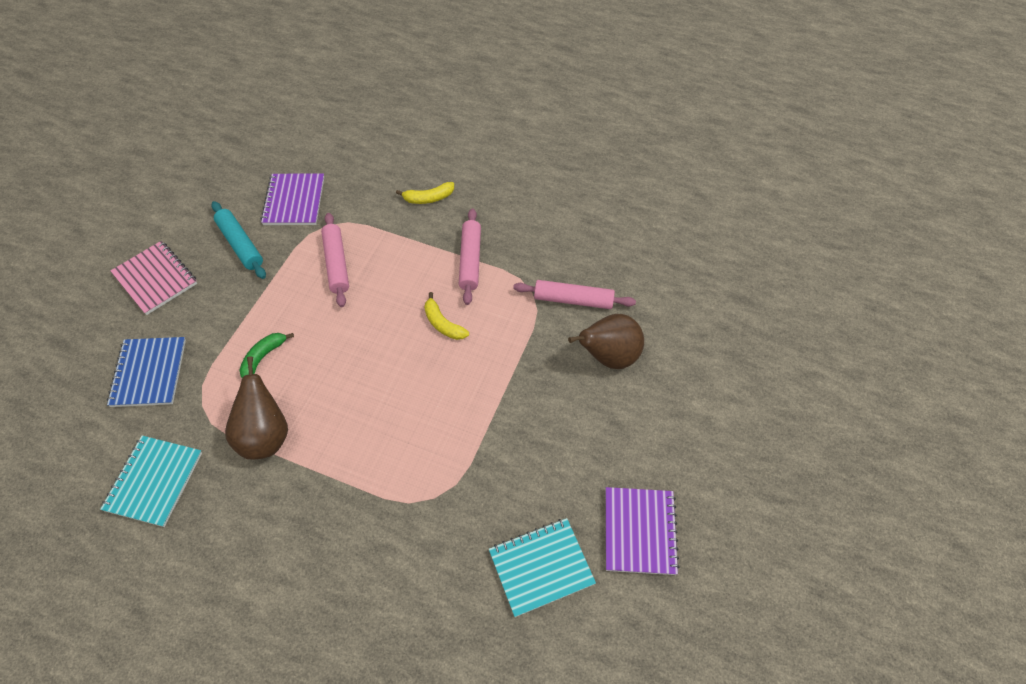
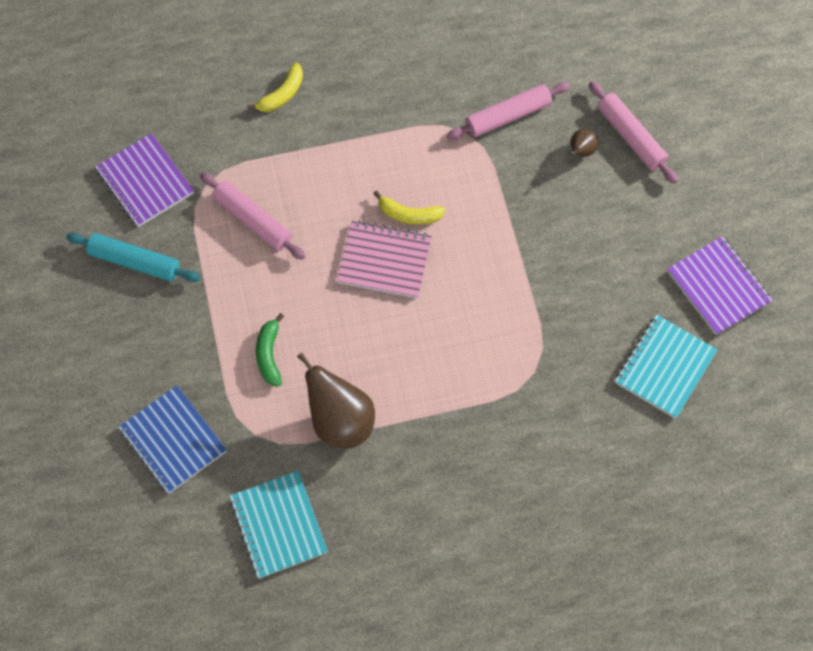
camera: 35 degrees left, 10 degrees up
(155, 279) = (82, 351): pink notebook -> pink notebook (384, 261)
(470, 260) = (380, 136): pink rolling pin -> pink rolling pin (630, 137)
(608, 357) = (581, 151): brown pear -> brown pear, size x0.48

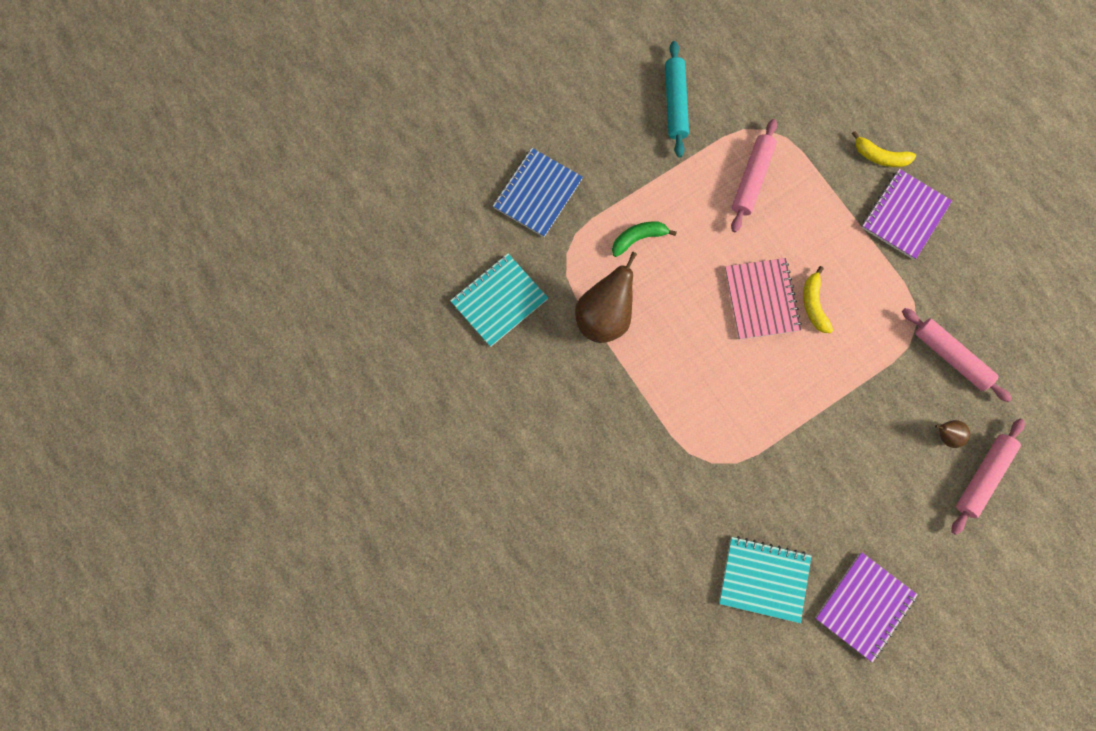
camera: 70 degrees right, 10 degrees up
(145, 182) = (748, 82): purple notebook -> purple notebook (904, 215)

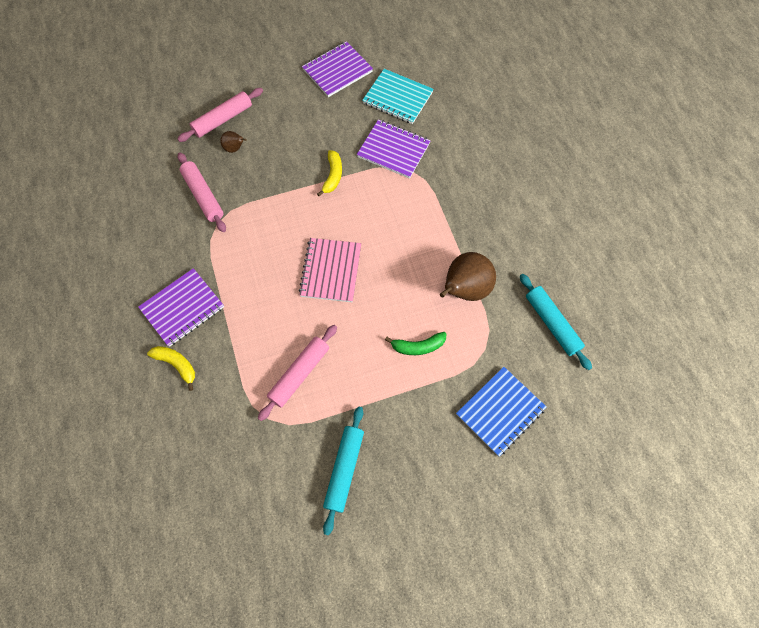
camera: 165 degrees left, 10 degrees down
(499, 301) = (551, 324): turquoise notebook -> turquoise rolling pin
(742, 488) = (393, 150): none -> purple notebook
(813, 304) = (290, 257): yellow banana -> yellow banana (333, 176)

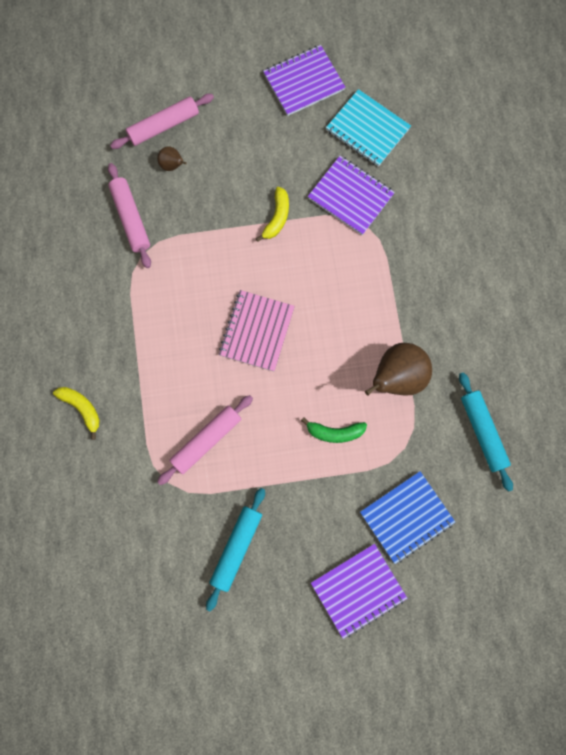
camera: 10 degrees right, 10 degrees up
(182, 308) = (94, 347): purple notebook -> purple notebook (358, 590)

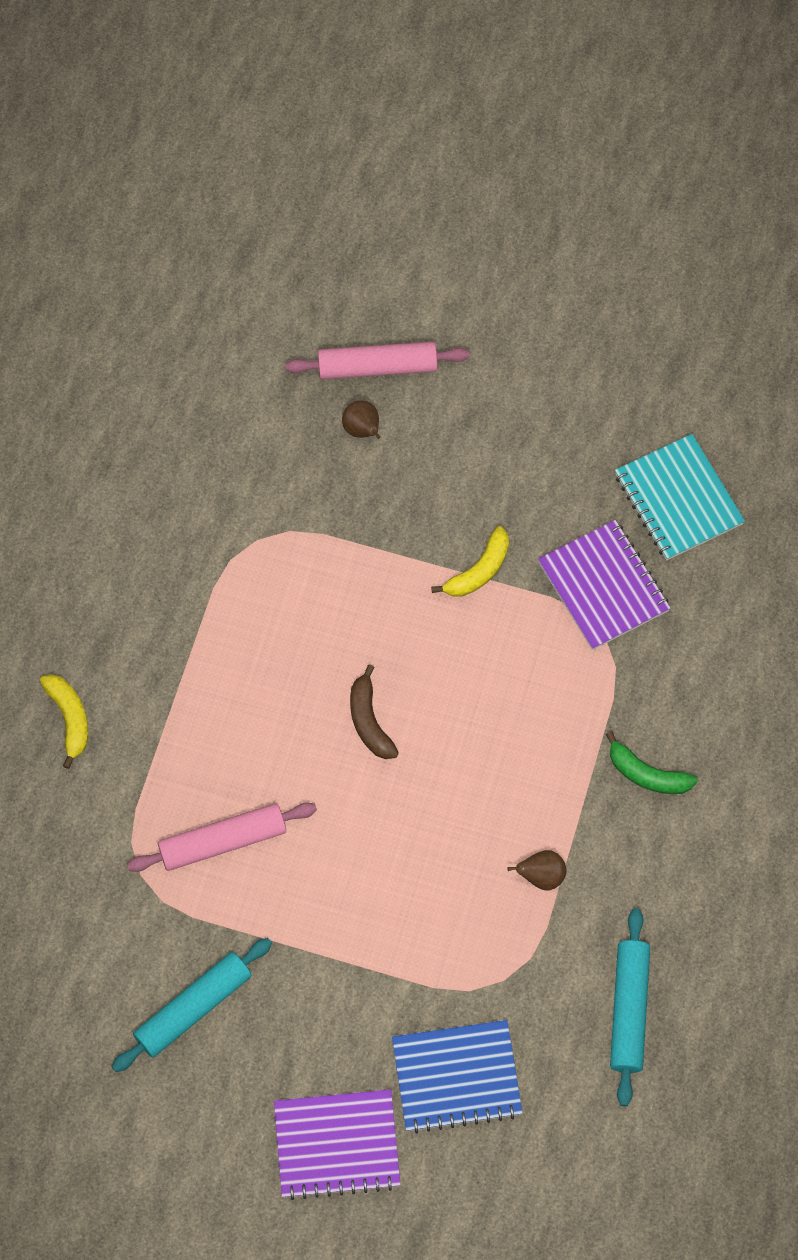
camera: 25 degrees right, 10 degrees down
(130, 219) = (265, 481): pink rolling pin -> none
(257, 331) = (369, 721): pink notebook -> brown banana
(304, 82) = (617, 389): purple notebook -> none
(334, 432) = (412, 913): green banana -> green banana (647, 774)
(397, 377) = (541, 876): brown pear -> brown pear, size x0.48

